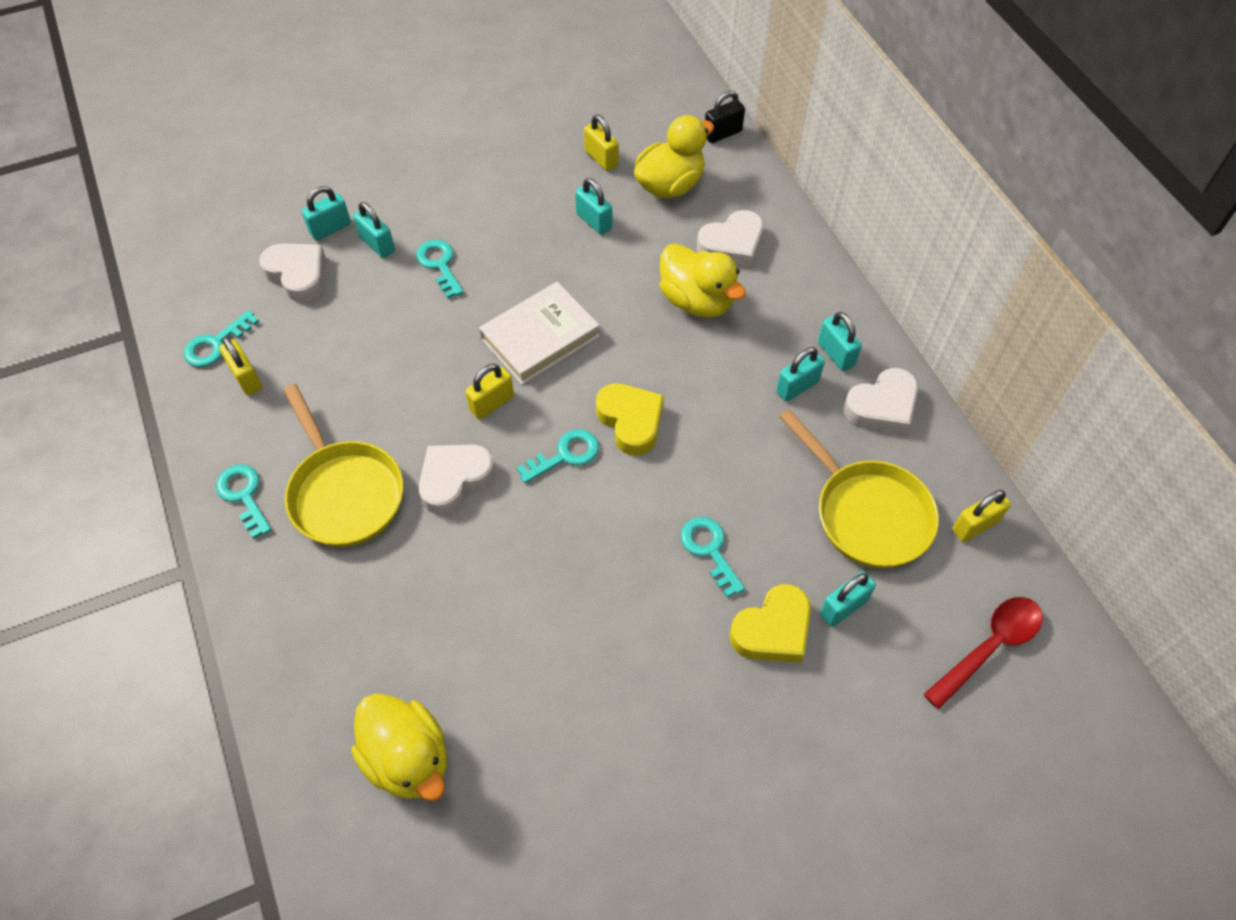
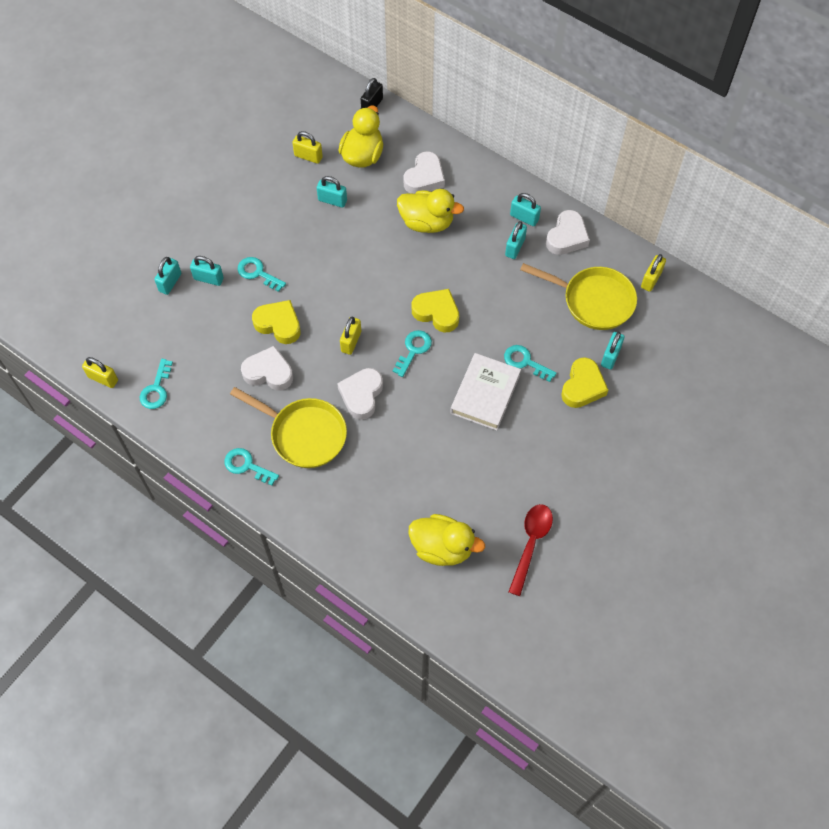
camera: 30 degrees left, 5 degrees up
(246, 378) = (192, 399): yellow padlock -> yellow padlock (103, 378)
(298, 275) = (173, 322): white heart -> white heart (269, 372)
(418, 338) = (278, 324): none -> yellow heart
(540, 337) = (351, 289): white book -> white book (485, 394)
(989, 647) = (691, 339): red spoon -> red spoon (530, 544)

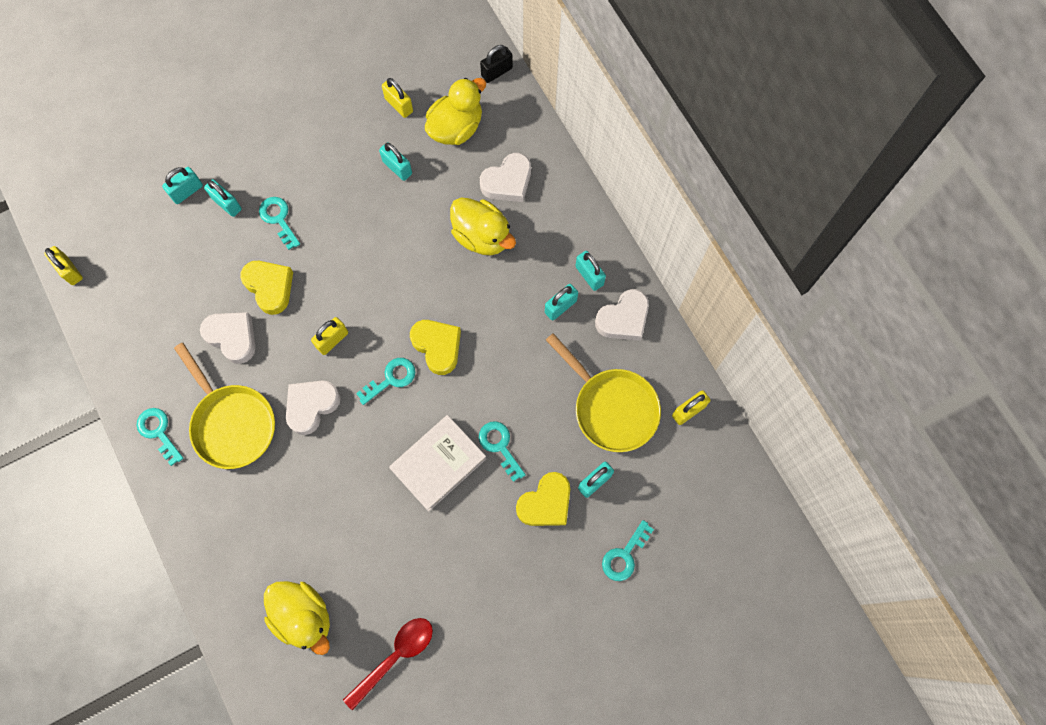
camera: 25 degrees right, 10 degrees up
(156, 389) = (114, 306): turquoise key -> turquoise key (624, 555)

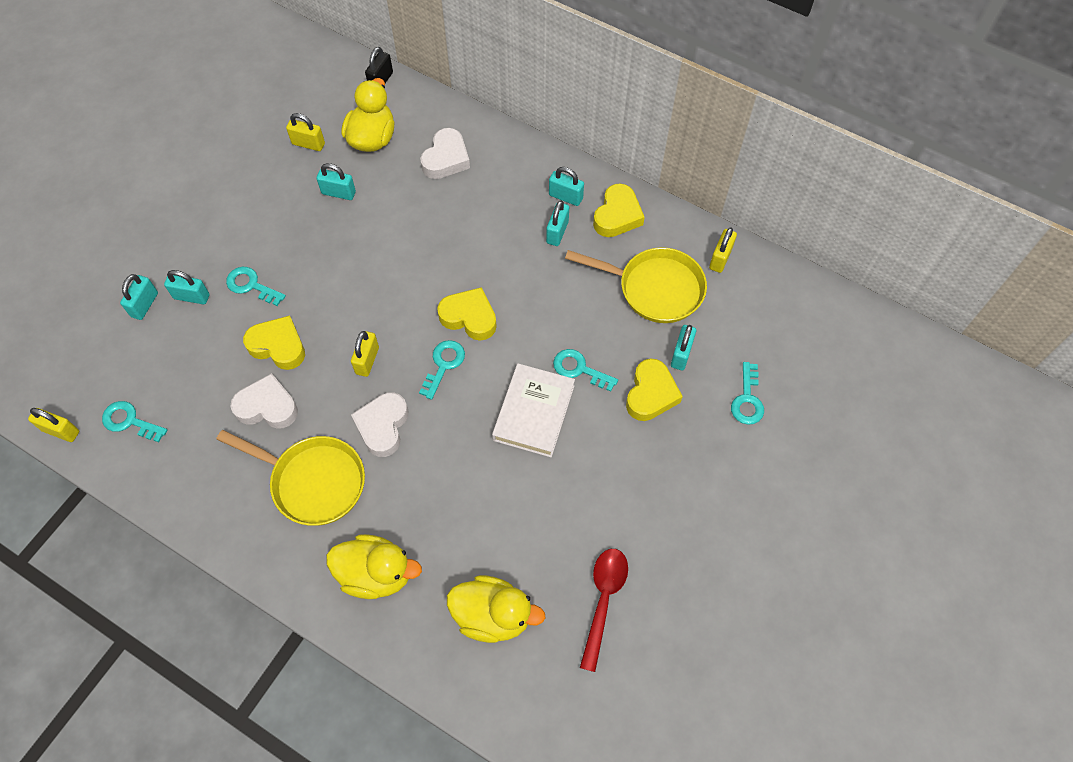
camera: 30 degrees left, 10 degrees down
(158, 432) = (242, 528): turquoise key -> turquoise key (129, 421)
(482, 236) = (451, 210): yellow duck -> yellow duck (376, 574)
(623, 319) = (617, 215): white heart -> yellow heart

